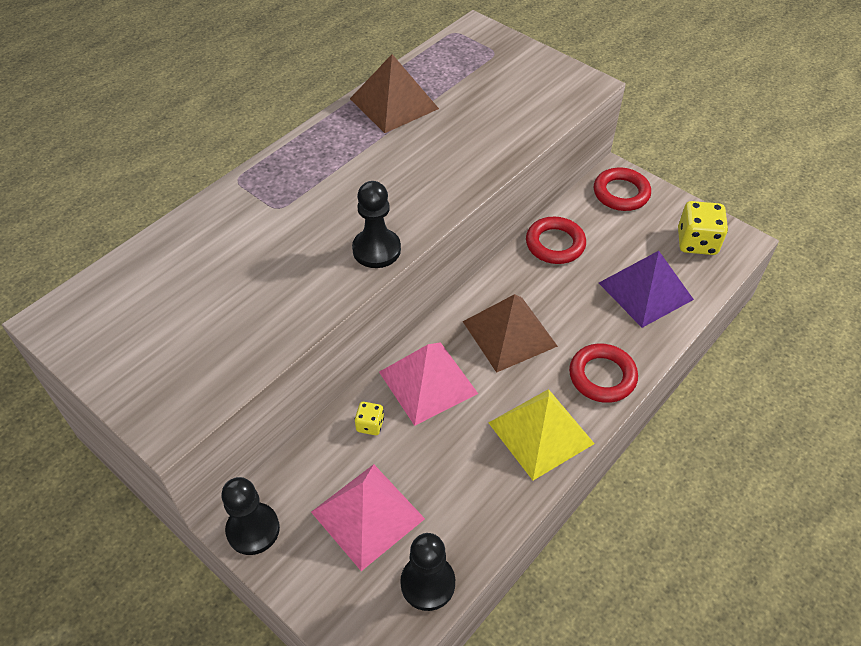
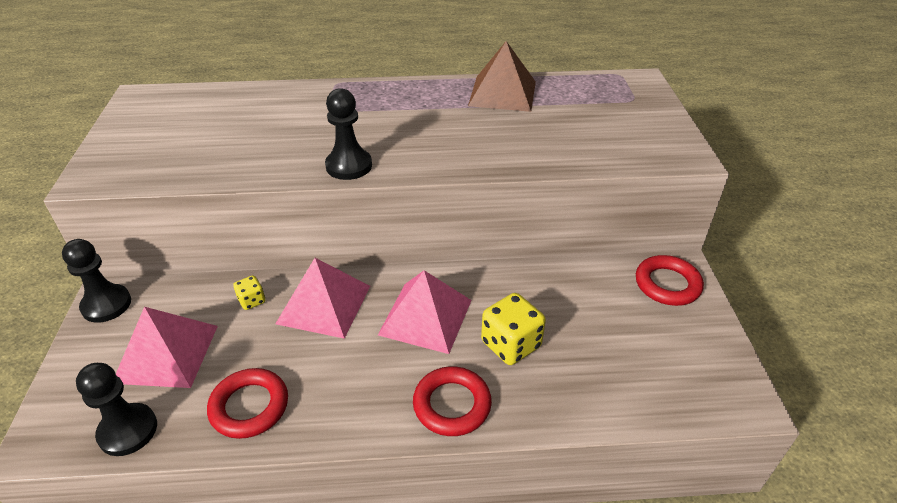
camera: 45 degrees right, 10 degrees down
(509, 333) = (425, 317): brown pyramid -> pink pyramid
(541, 433) = (345, 403): yellow pyramid -> none
(555, 244) = (552, 282): red ring -> red ring (249, 406)
(645, 291) = (585, 371): purple pyramid -> none
(697, 242) = (694, 370): yellow dice -> yellow dice (511, 344)

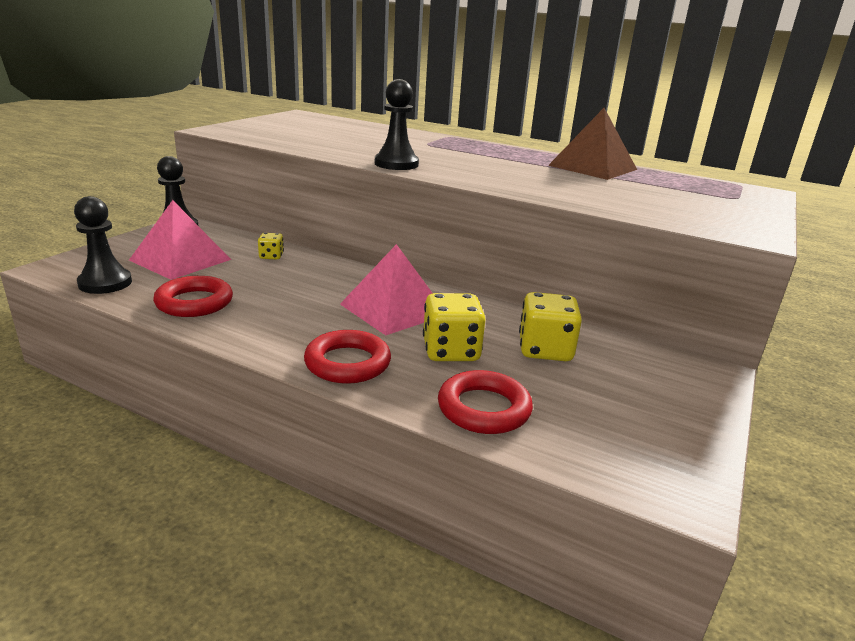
camera: 30 degrees right, 15 degrees down
(324, 304) = (320, 275): pink pyramid -> none
(570, 304) = (545, 350): none -> yellow dice
(667, 284) = (679, 376): red ring -> red ring (484, 409)

